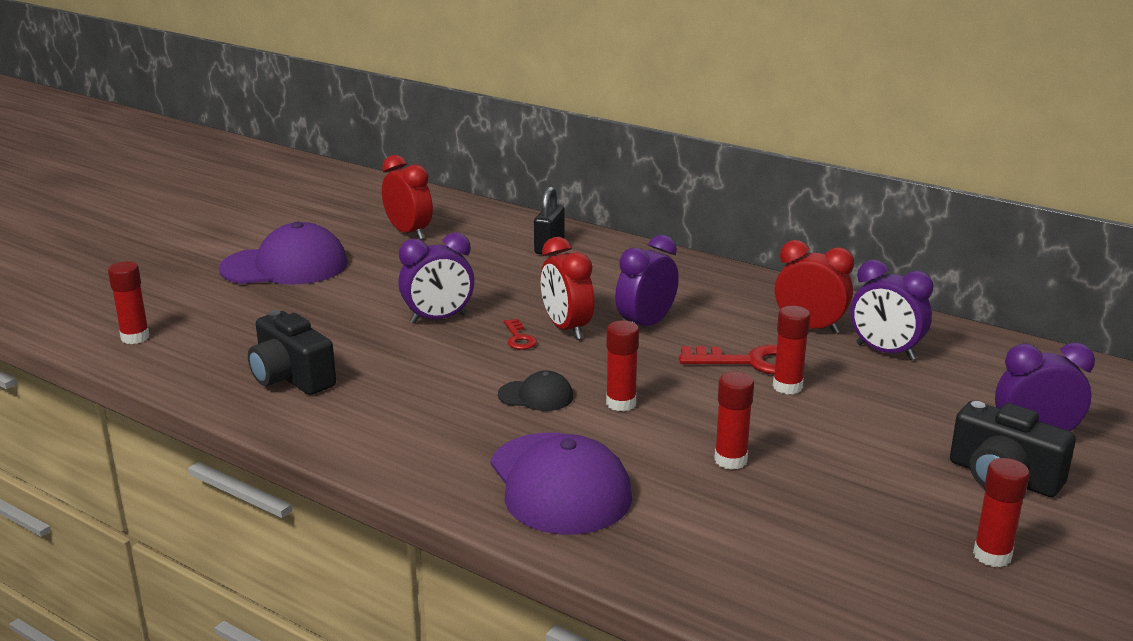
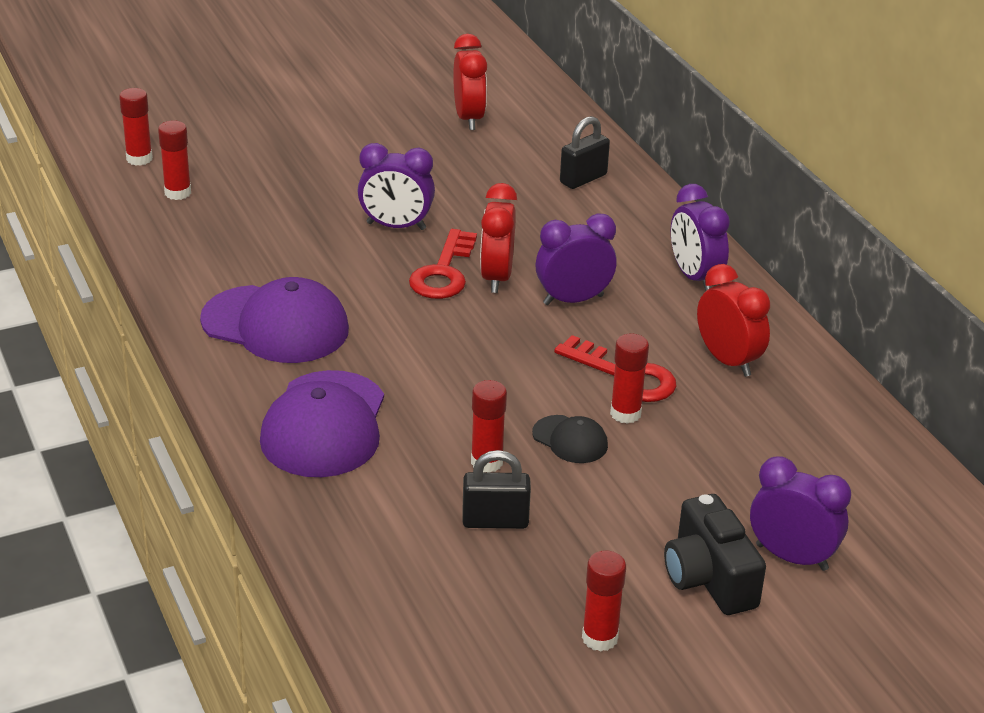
camera: 30 degrees right, 10 degrees up
(285, 266) = (323, 122): purple cap -> purple cap (275, 325)
(291, 377) = (220, 243): black camera -> none
(519, 338) = (443, 272): red key -> red key, size x1.87
(536, 396) = (395, 336): black cap -> black cap (570, 440)
(621, 403) = (457, 372): red glue stick -> red glue stick (178, 193)
(795, 501) = (495, 521): none -> black padlock
(885, 352) = (769, 415): purple clock -> purple clock (694, 277)

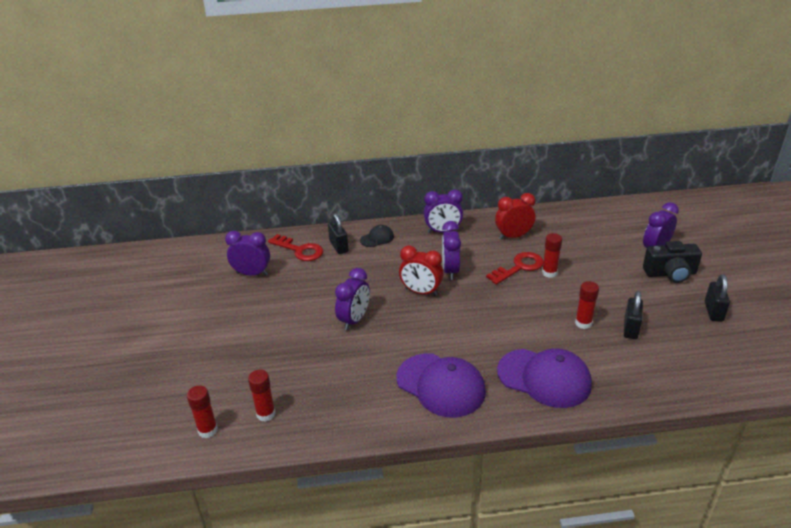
camera: 70 degrees left, 0 degrees up
(275, 325) = (441, 385): purple cap -> purple cap turned 90 degrees clockwise
(443, 272) = (409, 310): red key -> red key (299, 250)
(469, 118) = (252, 274): red clock -> purple clock
(570, 440) = (568, 293): black cap -> black cap (377, 238)
(600, 638) = (713, 311): red glue stick -> black padlock

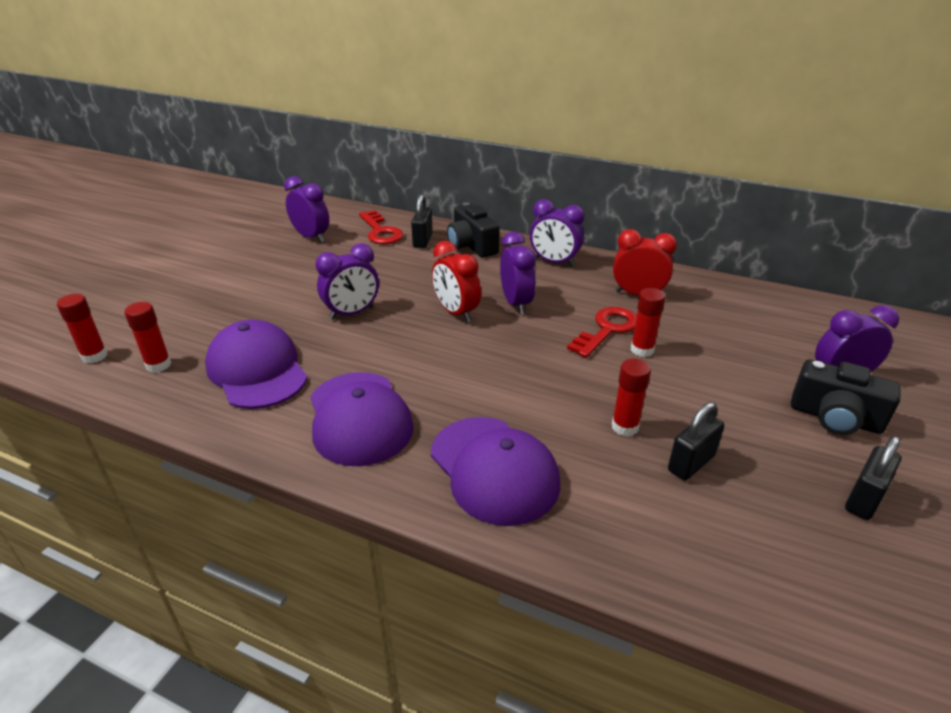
camera: 30 degrees right, 0 degrees up
(340, 386) = (257, 370): none -> purple cap
(377, 238) = (471, 246): black cap -> black camera
(450, 270) = (516, 303): purple clock -> purple clock turned 135 degrees clockwise
(519, 267) = (607, 330): red key -> red key turned 45 degrees counterclockwise

